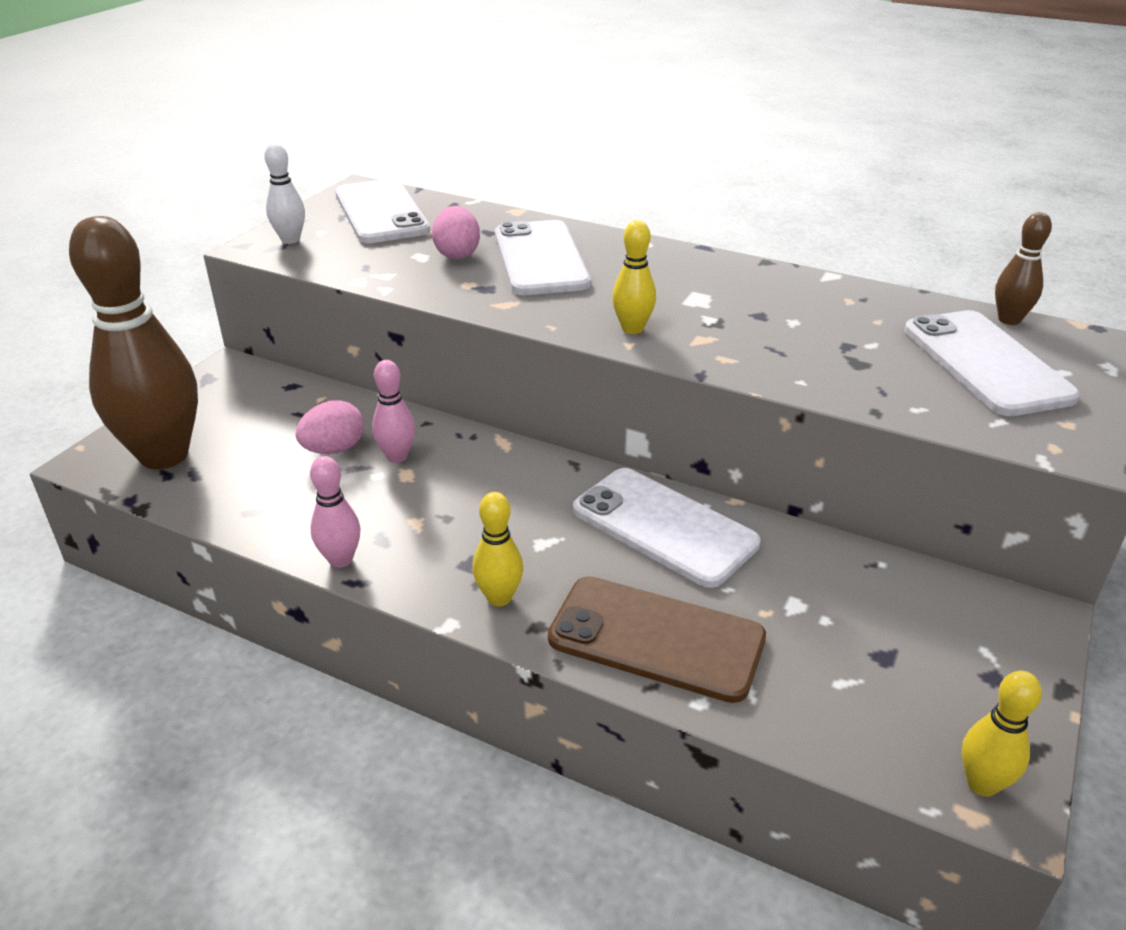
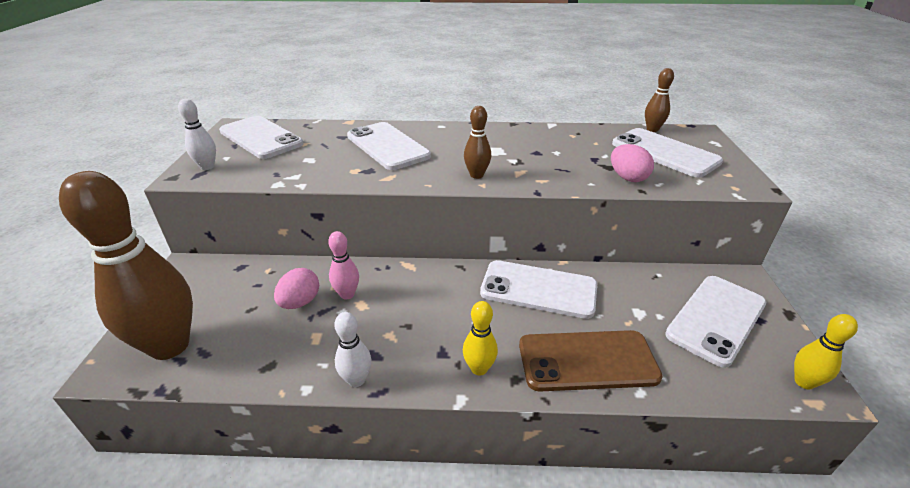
camera: 25 degrees left, 0 degrees up
(340, 559) = (356, 380): pink bowling pin -> white bowling pin
(457, 254) = (333, 153): pink egg -> pink egg (627, 178)
(632, 329) = (476, 175): yellow bowling pin -> brown bowling pin
(918, 654) = (716, 319): none -> white phone

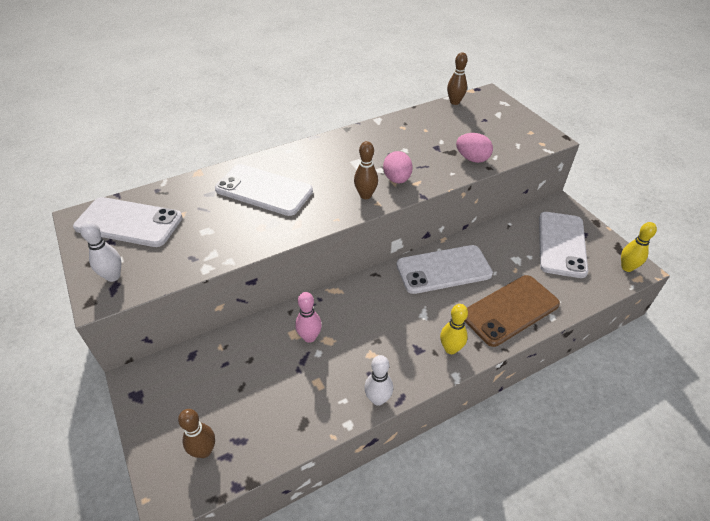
camera: 30 degrees left, 10 degrees up
(170, 346) = (204, 451): brown bowling pin -> brown bowling pin, size x0.44
(300, 302) = (278, 361): pink egg -> pink egg (397, 179)
(664, 153) = (479, 125): white phone -> none

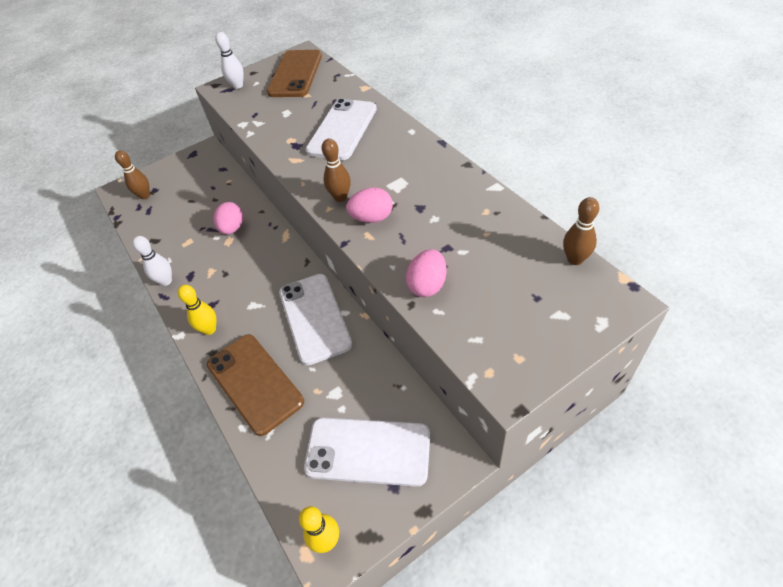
camera: 90 degrees right, 5 degrees up
(129, 222) = (295, 74): white phone -> brown phone
(309, 337) = (232, 228): pink bowling pin -> pink egg

